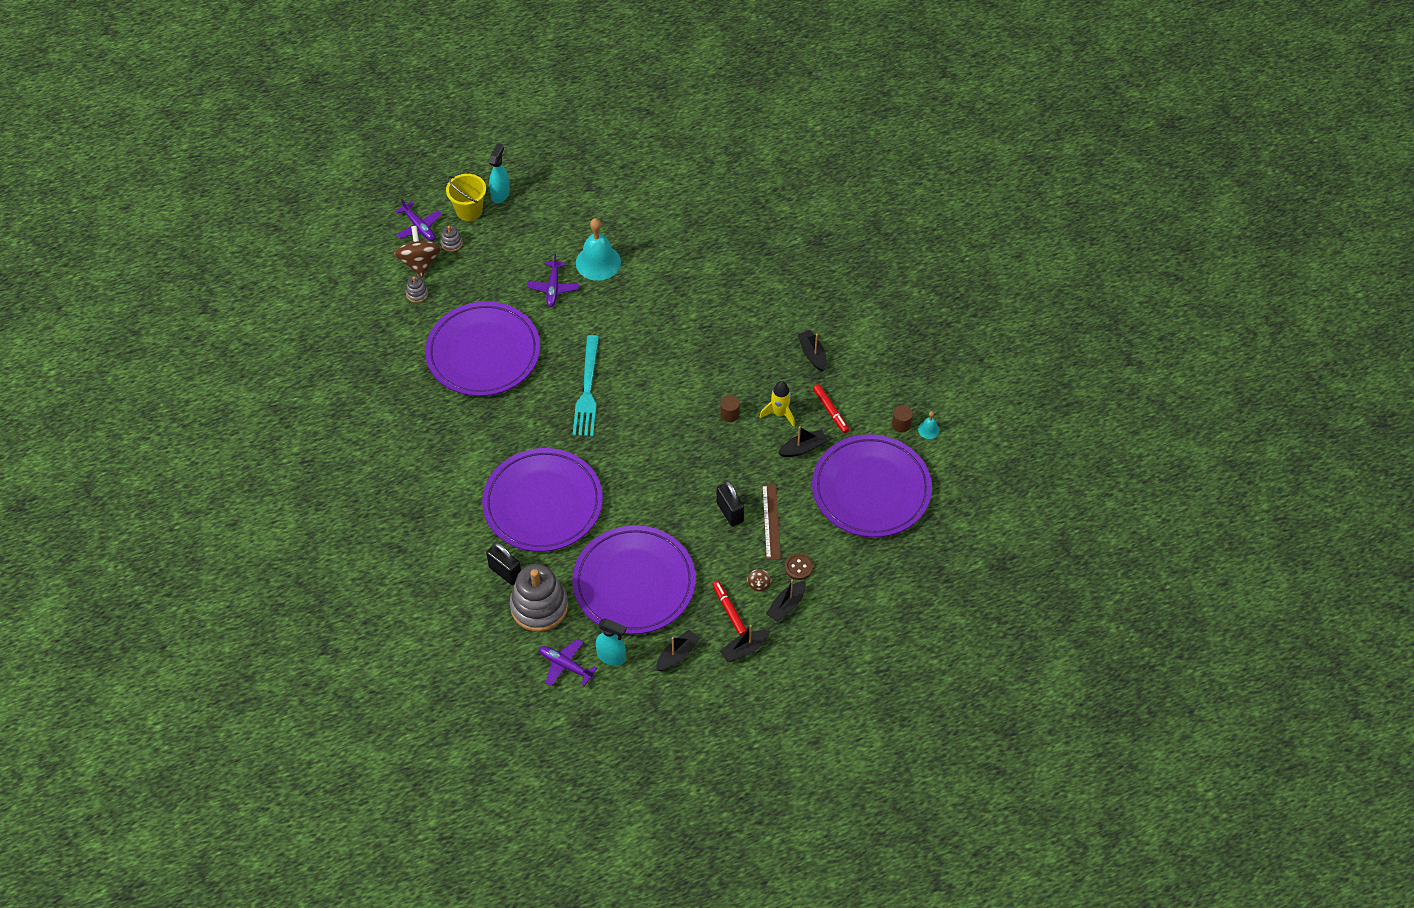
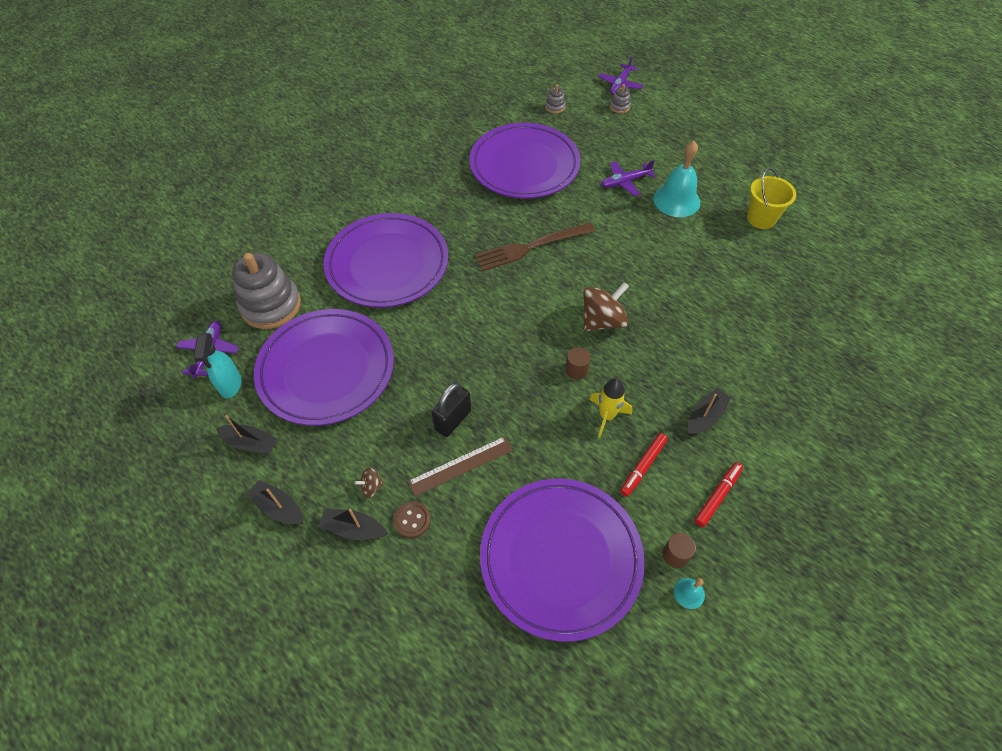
camera: 65 degrees right, 0 degrees up
(420, 263) = (586, 97): brown spinning top -> brown spinning top (602, 321)
(469, 210) = (660, 104): yellow bucket -> yellow bucket (761, 218)
(500, 194) = (693, 115): turquoise spray bottle -> none
(505, 572) = (300, 267): black padlock -> none
(587, 390) = (531, 247): turquoise fork -> brown fork
(729, 610) = (325, 471): red marker -> red marker (717, 496)
(803, 448) = (575, 458): black boat -> none

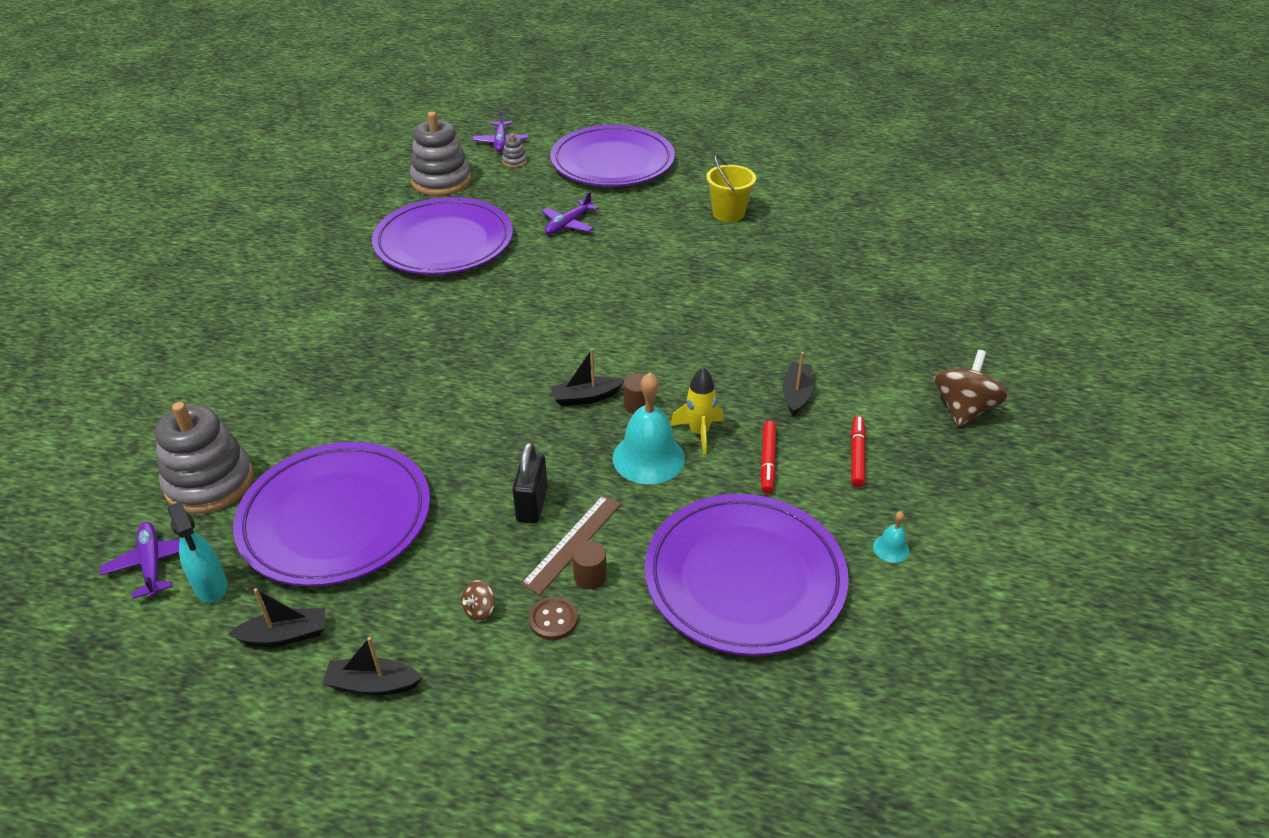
camera: 30 degrees left, 15 degrees down
(354, 529) = (487, 661): black boat -> black boat (586, 397)
(387, 264) = (341, 387): purple plate -> purple plate (612, 162)
(531, 247) = (506, 313): brown fork -> none
(555, 107) = (441, 181): grey stacking toy -> grey stacking toy, size x2.36
(602, 321) = (633, 352): brown spinning top -> brown spinning top (963, 409)
(675, 555) = (854, 522): brown cylinder -> brown cylinder (590, 576)
(676, 200) = (634, 223): turquoise bell -> turquoise bell (648, 458)

